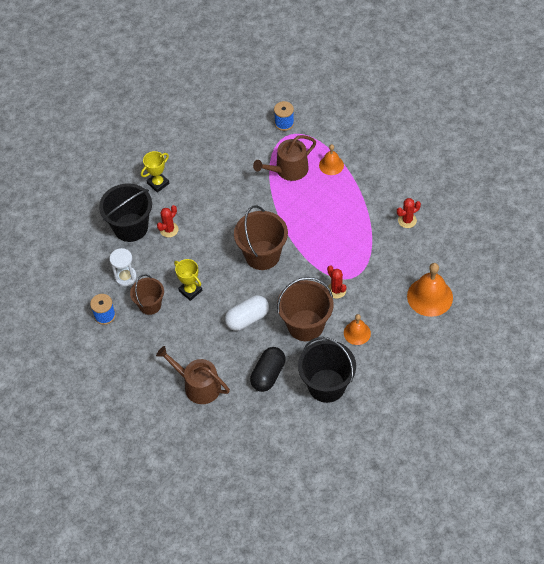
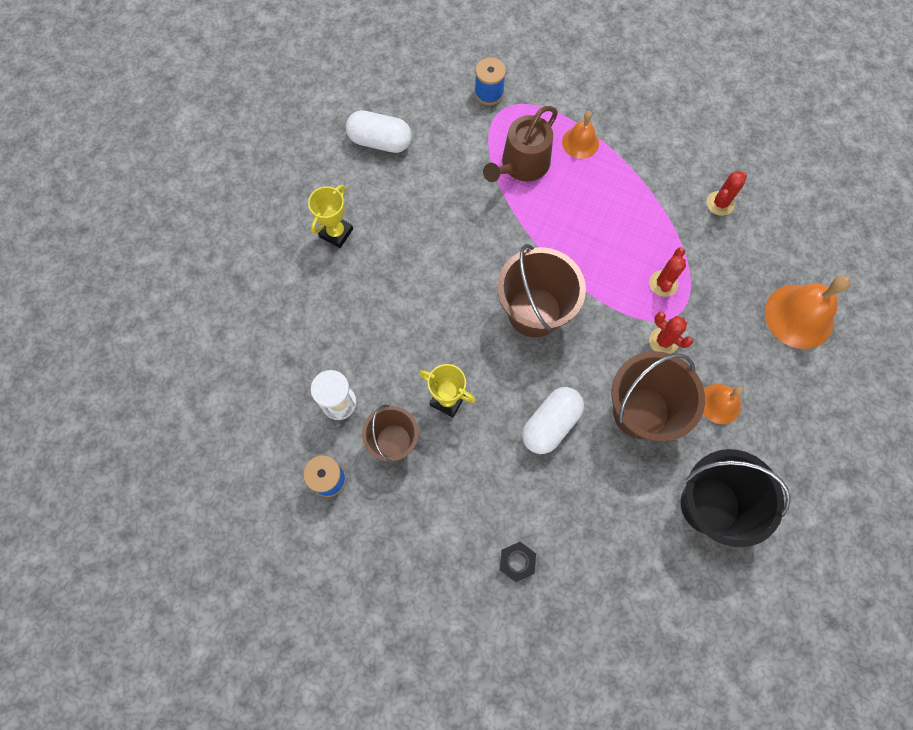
camera: 20 degrees left, 15 degrees up
(131, 227) = (319, 316): black bucket -> none
(169, 230) = (379, 305): red cactus -> red cactus (663, 283)
(198, 385) = (517, 562): brown watering can -> black nut
(204, 137) = (380, 141): none -> white capsule
(268, 374) = (616, 511): black capsule -> none

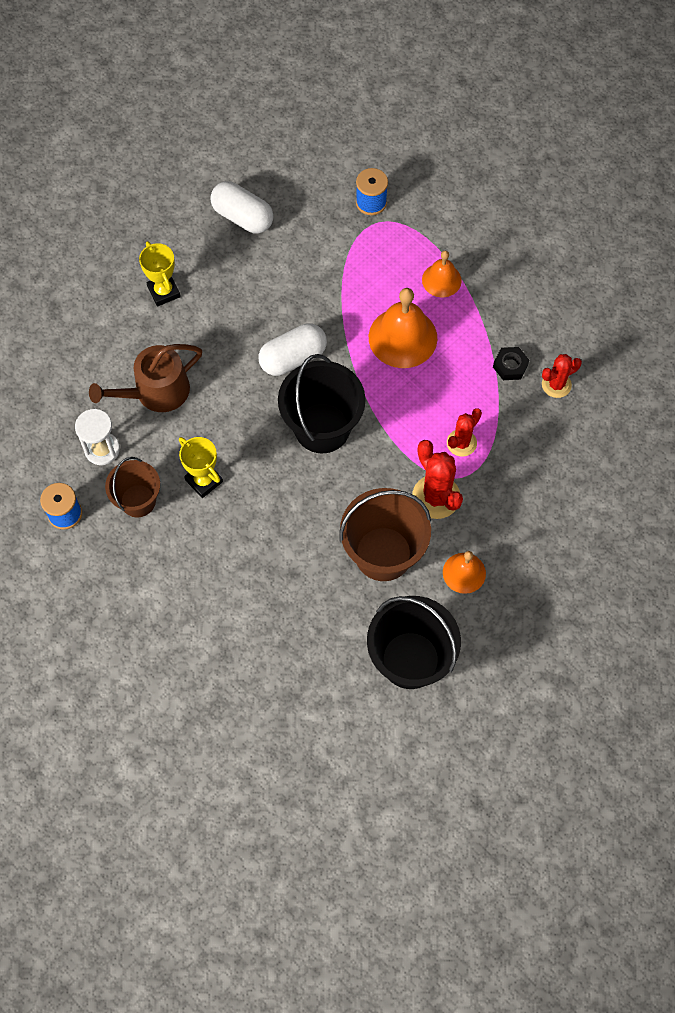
camera: 20 degrees right, 5 degrees down
(336, 233) = (164, 292): yellow trophy -> yellow trophy turned 75 degrees counterclockwise
(517, 562) = (206, 645): black nut -> black nut (510, 366)
(522, 165) = (372, 284): brown watering can -> brown watering can (156, 392)
(534, 312) = (322, 428): brown bucket -> black bucket
(550, 424) = (291, 535): white capsule -> white capsule (293, 358)
(663, 341) = (436, 497): red cactus -> red cactus, size x1.56
(799, 316) = (584, 518): orange bell -> orange bell (402, 337)

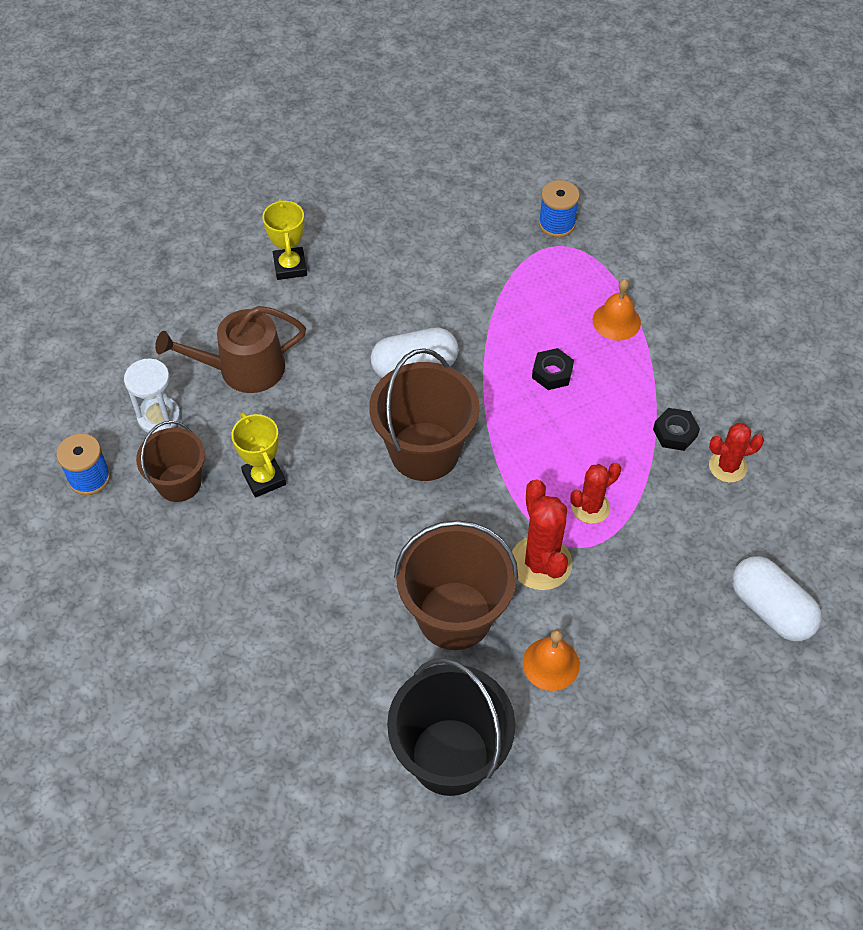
camera: 15 degrees right, 10 degrees down
(242, 217) = (405, 209): white capsule -> white capsule (770, 609)
(322, 428) = (424, 451): black bucket -> brown bucket
(402, 337) = (552, 373): orange bell -> black nut

